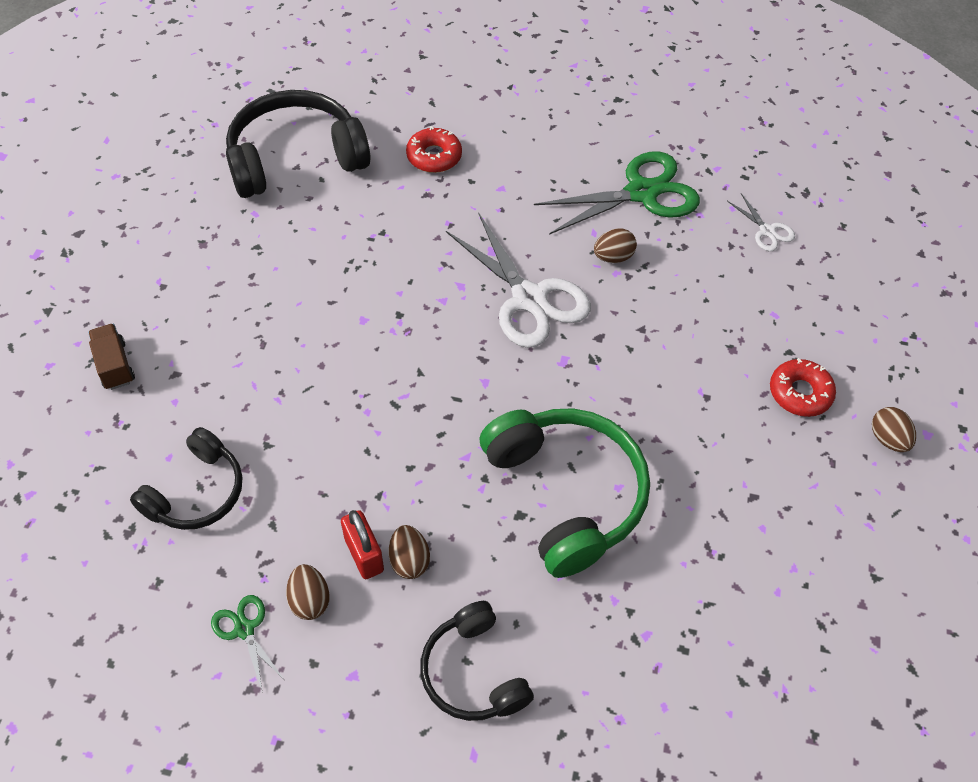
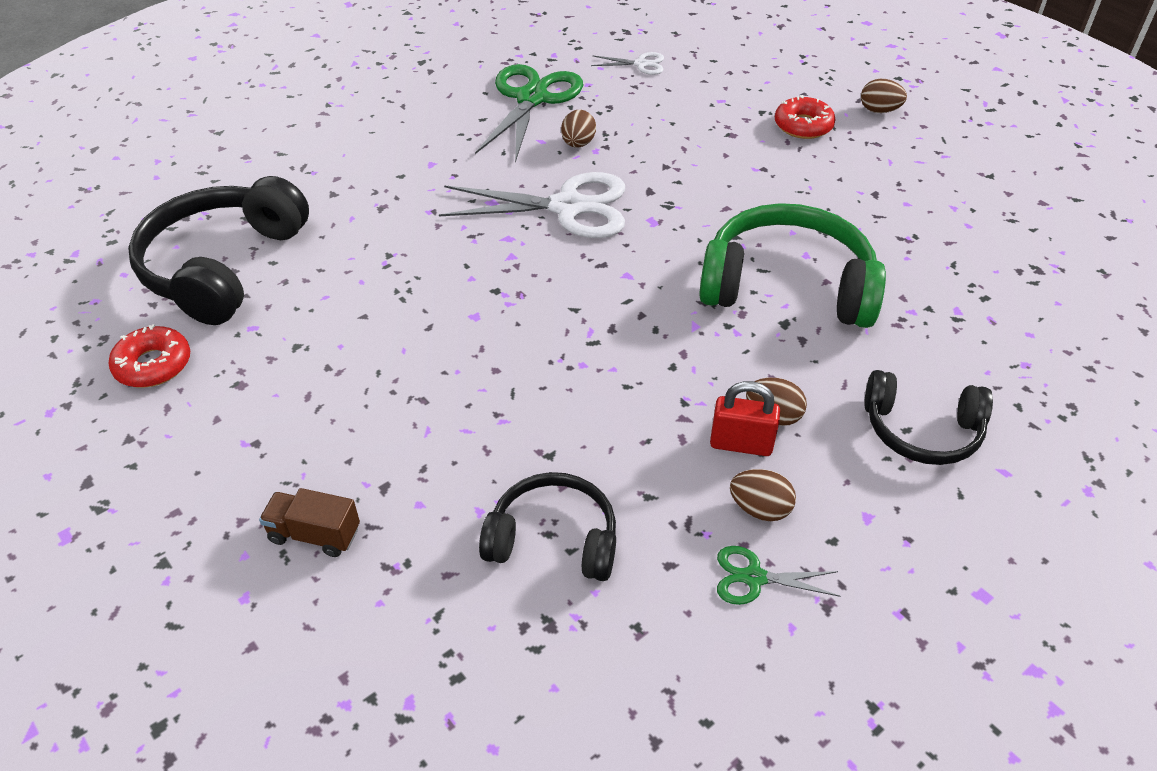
camera: 50 degrees left, 10 degrees down
(196, 492) = (553, 539): black headphones -> black headphones turned 60 degrees counterclockwise
(434, 156) = (344, 182): red donut -> red donut (153, 365)

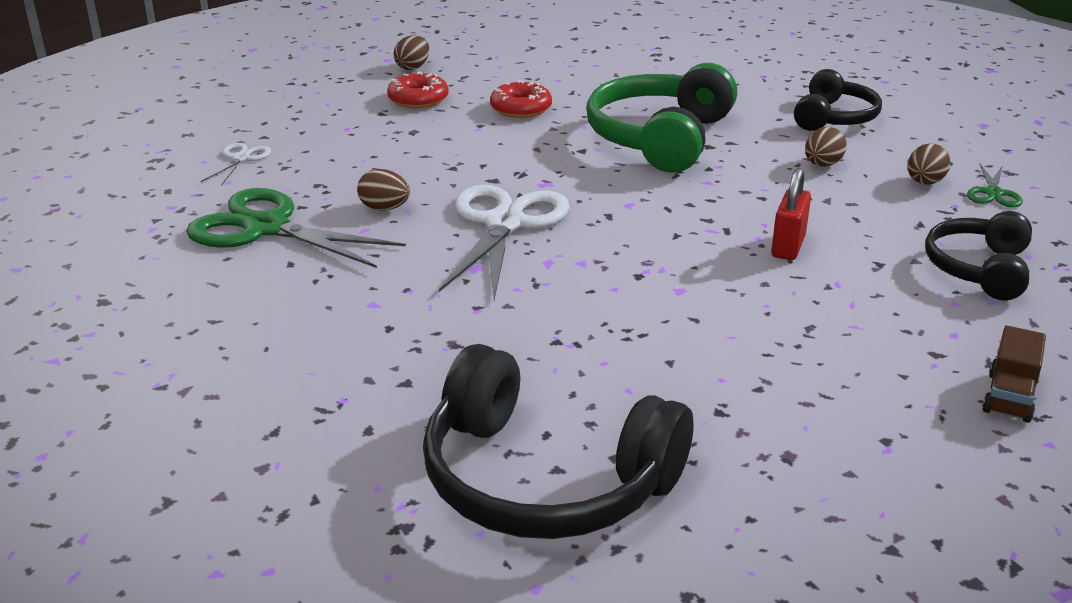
camera: 80 degrees left, 15 degrees down
(153, 365) = (751, 536): red donut -> red donut (521, 109)
(741, 444) = (855, 181): red padlock -> red padlock (788, 247)

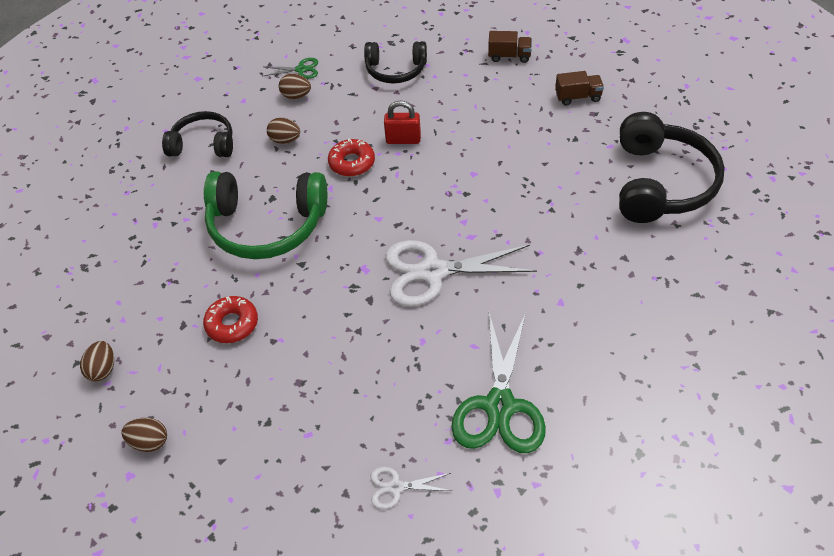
camera: 105 degrees left, 20 degrees up
(384, 208) = (439, 346): brown egg -> brown egg (103, 369)
(418, 99) = (230, 405): red donut -> red donut (352, 163)
(848, 450) = (578, 97): none -> brown truck

